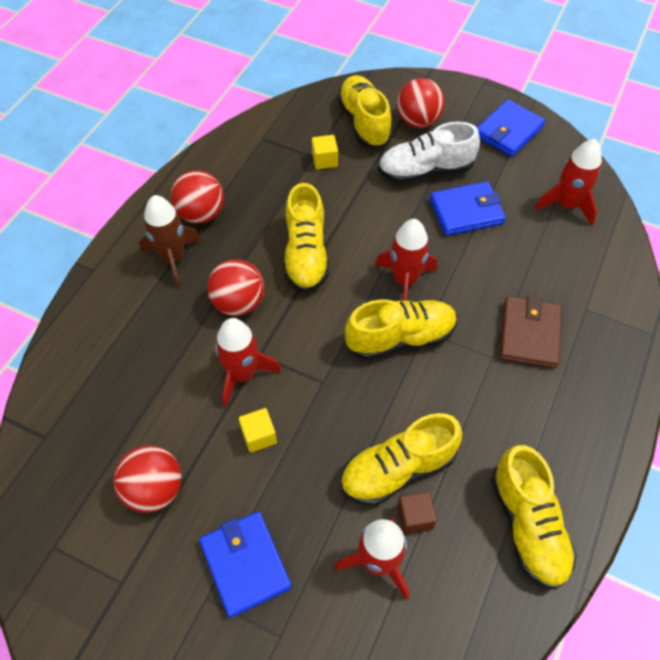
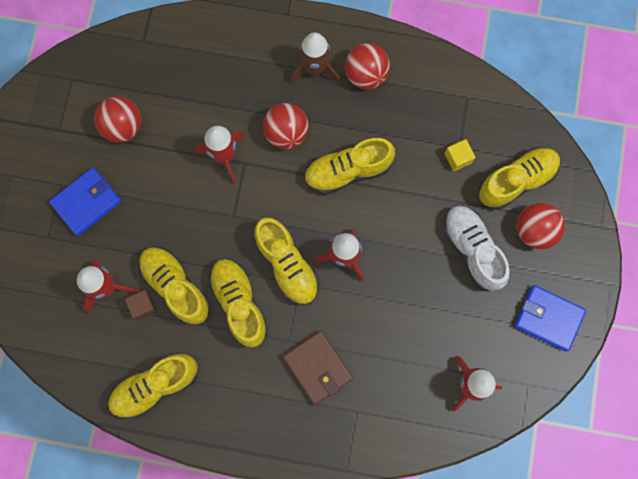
camera: 75 degrees right, 20 degrees up
(259, 436) = (178, 183): yellow cube -> none
(436, 399) = (239, 304): none -> yellow shoe
(466, 211) = (434, 295): blue wallet -> none
(529, 334) = (317, 367): brown wallet -> brown wallet turned 60 degrees clockwise

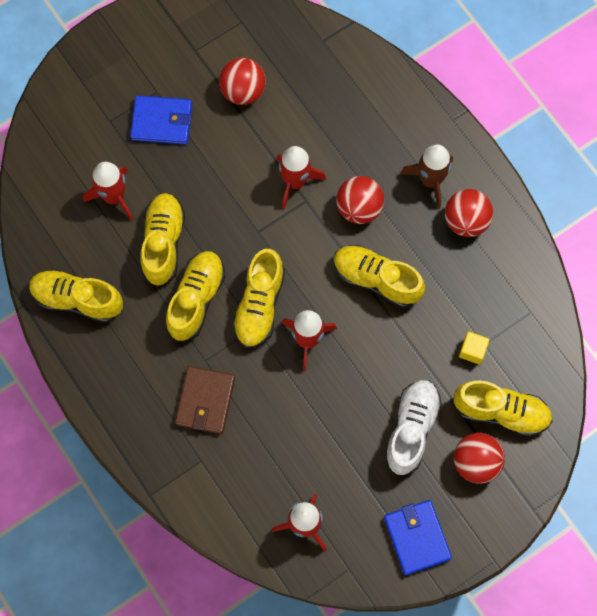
camera: 45 degrees right, 5 degrees down
(143, 306) = (126, 234): brown cube -> none

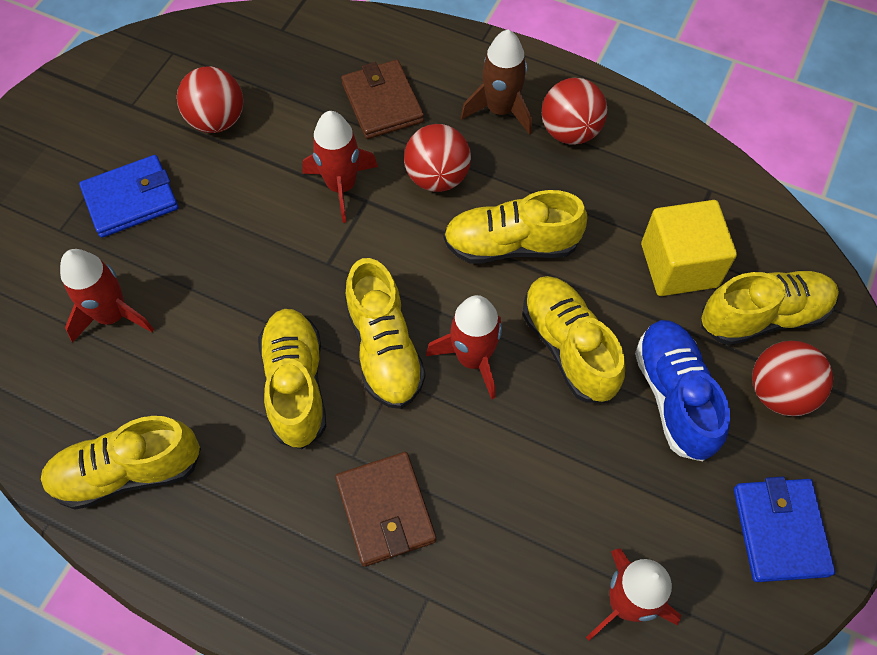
camera: 30 degrees left, 10 degrees down
(163, 243) = (211, 338): yellow shoe -> yellow shoe (569, 347)
(356, 134) = (382, 103): none -> brown wallet
(411, 429) = (674, 396): white shoe -> blue shoe
(417, 537) = (780, 531): blue wallet -> blue wallet turned 45 degrees clockwise
(472, 350) = (679, 265): yellow cube -> yellow cube, size x2.01

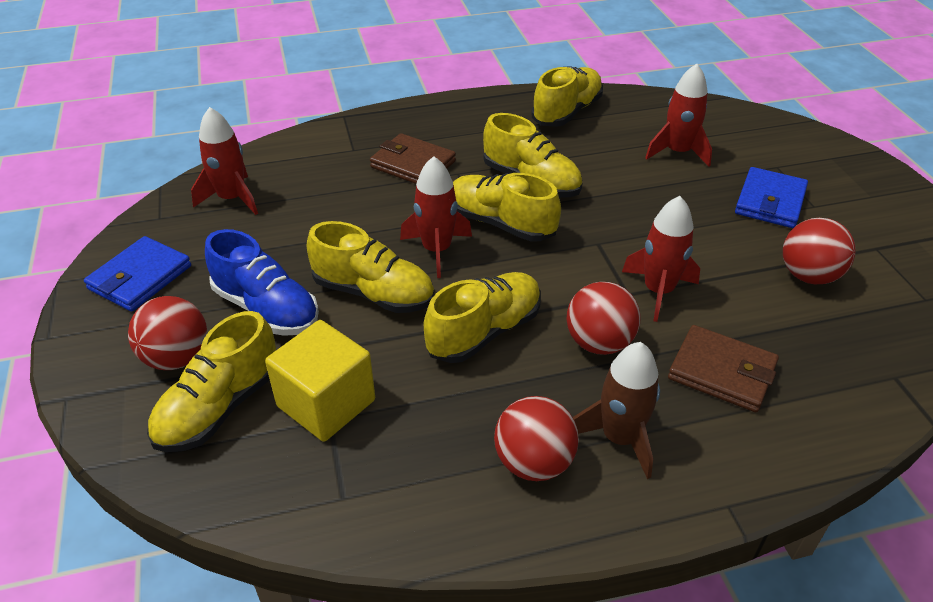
camera: 140 degrees right, 20 degrees down
(780, 531) = (140, 277): blue wallet -> blue wallet turned 75 degrees clockwise

